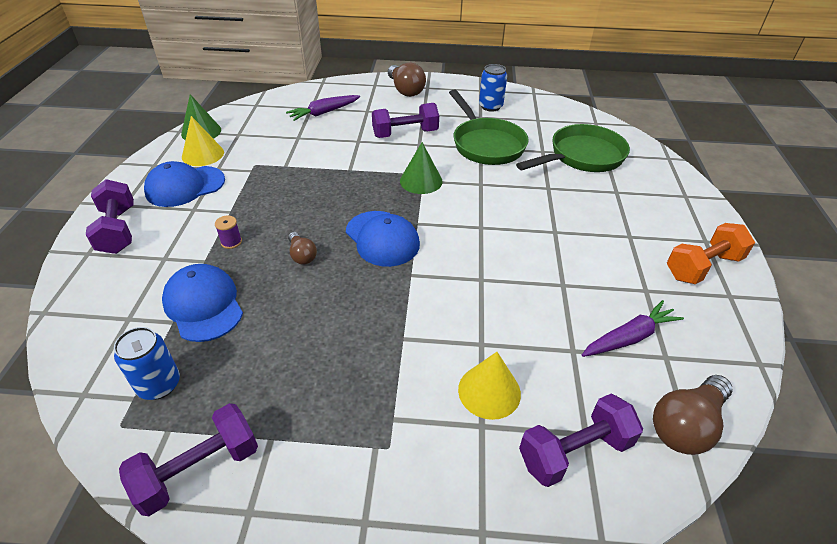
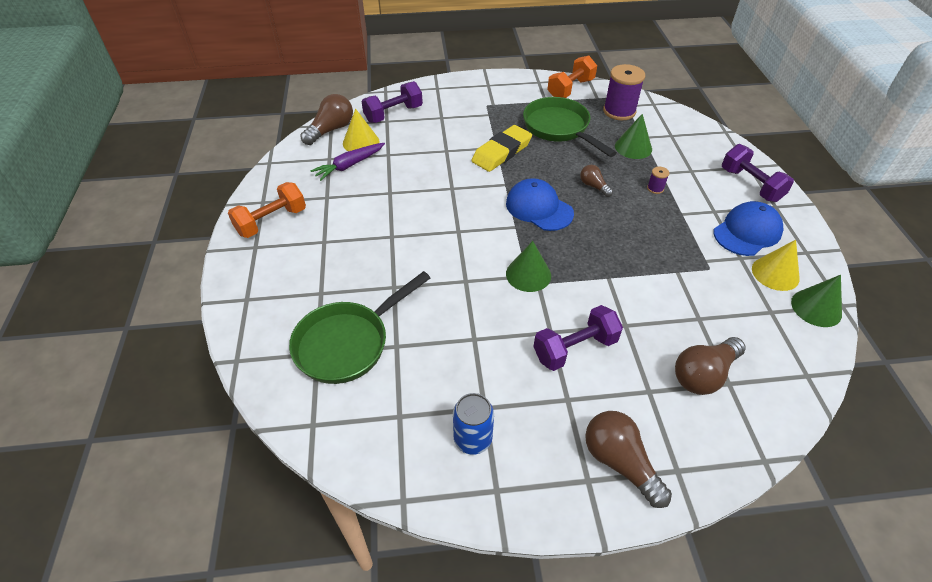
camera: 170 degrees right, 5 degrees up
(159, 385) = (619, 111): blue can -> purple spool
(199, 470) = (570, 89): purple dumbbell -> orange dumbbell
(203, 305) = (633, 147): blue cap -> green cone
(324, 112) = (703, 374): purple carrot -> brown light bulb
(398, 326) = (501, 152): none -> yellow eraser
(486, 144) = (468, 346): green pan -> green pan (559, 128)
(489, 391) = (439, 130): yellow cone -> yellow cone (361, 142)

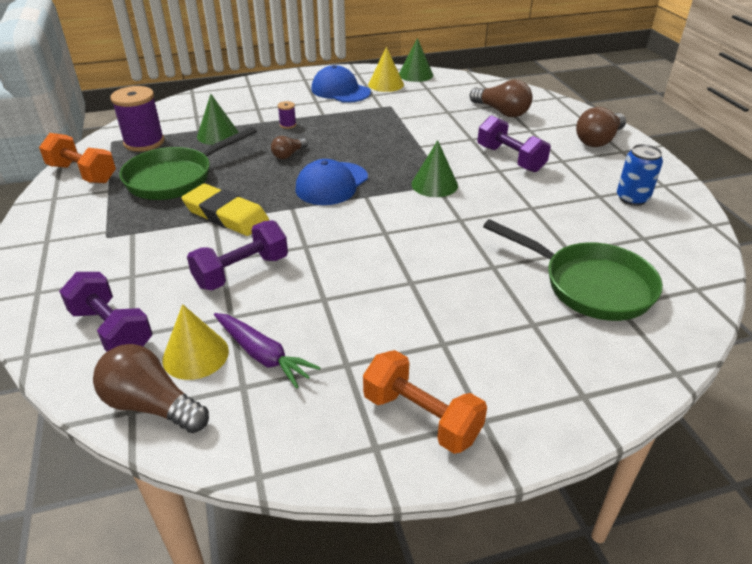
camera: 100 degrees left, 10 degrees down
(750, 185) = (277, 86): purple dumbbell -> purple dumbbell (242, 272)

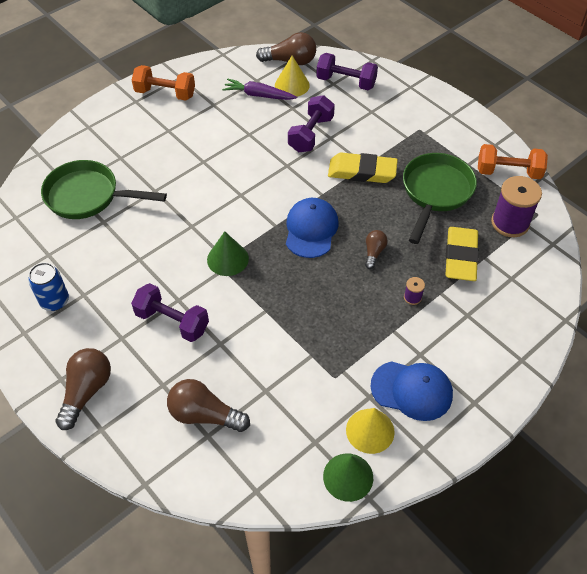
camera: 155 degrees right, 15 degrees up
(218, 135) = (460, 257): green cone -> yellow eraser

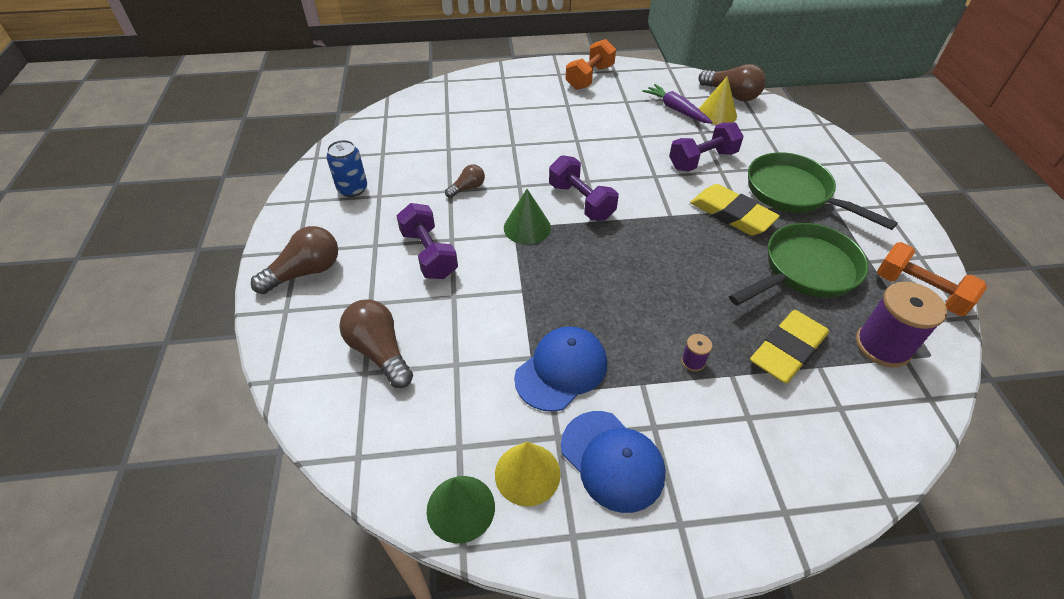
camera: 35 degrees right, 5 degrees down
(88, 196) = (454, 125): green pan -> green pan (793, 193)
(165, 93) = (589, 77): orange dumbbell -> orange dumbbell turned 75 degrees clockwise
(311, 229) = (632, 241): blue cap -> blue cap (561, 370)
(346, 82) = (777, 132): purple dumbbell -> purple dumbbell (581, 201)
(374, 252) = (683, 294): brown light bulb -> brown light bulb (467, 188)

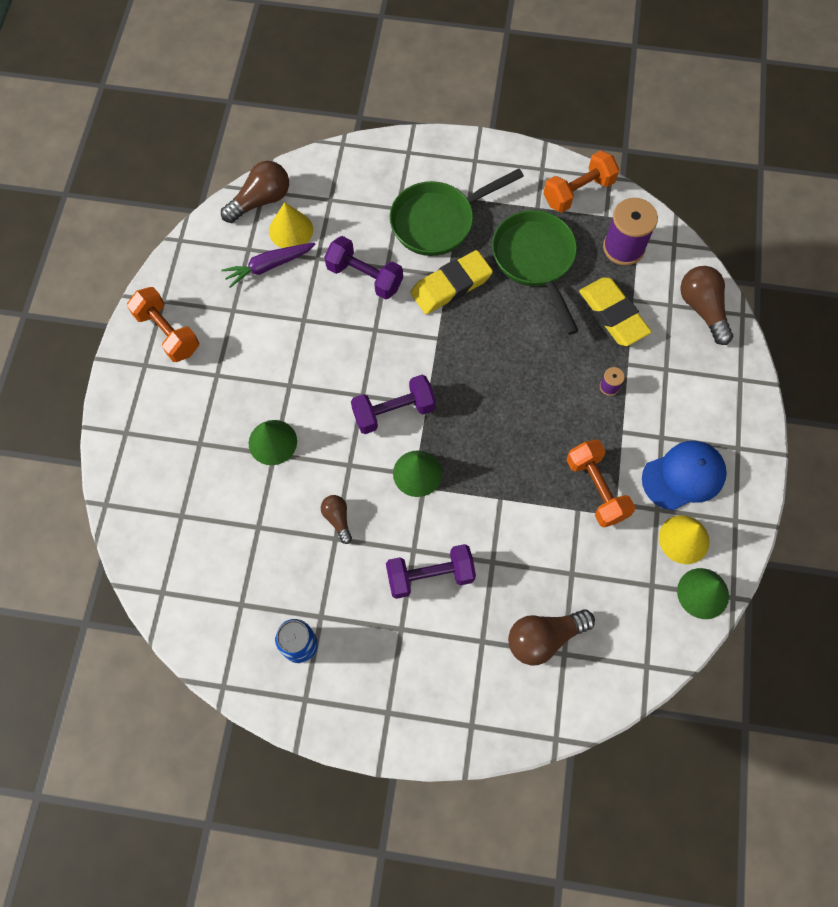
camera: 75 degrees left, 20 degrees up
(306, 272) = (423, 704): brown light bulb -> brown light bulb (702, 309)
(523, 141) = (272, 442): none -> green cone
(561, 370) = (596, 489): blue cap -> orange dumbbell
(702, 160) = (365, 277): purple dumbbell -> purple dumbbell turned 45 degrees counterclockwise

